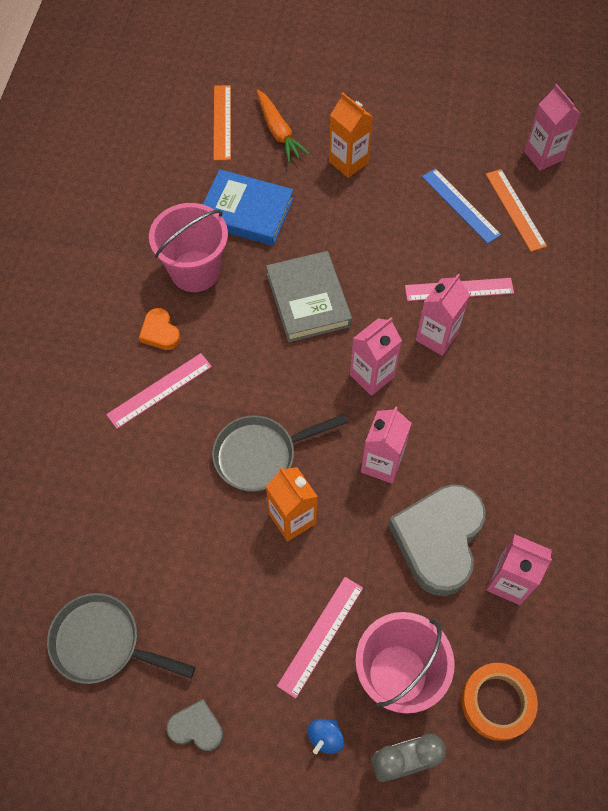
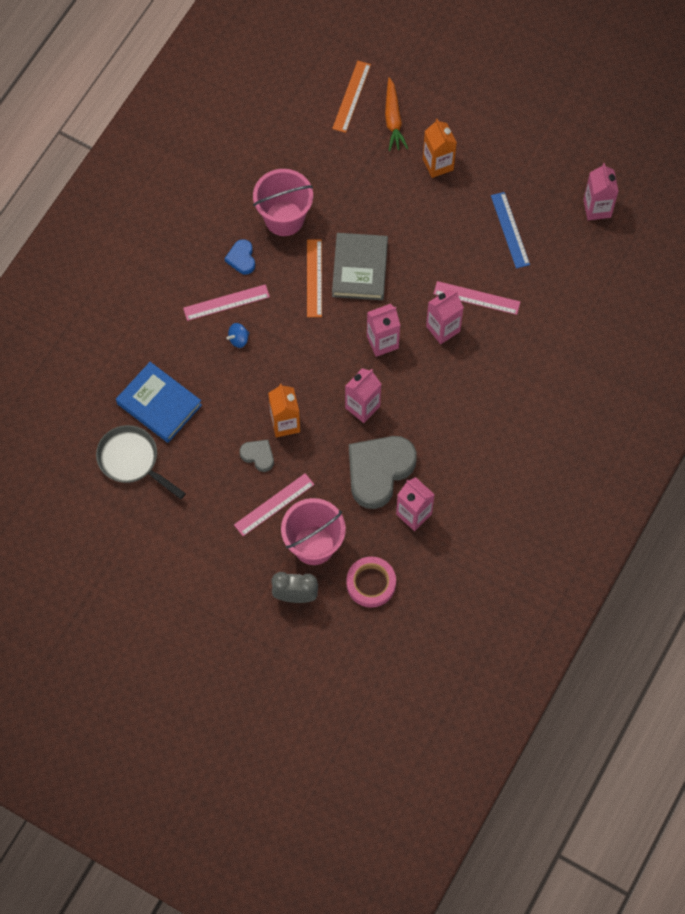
camera: 20 degrees right, 5 degrees up
(160, 332) = (241, 258): orange heart -> blue heart
(196, 727) = (174, 531): grey heart -> grey heart (258, 456)
(246, 212) = (341, 182): blue book -> blue book (159, 404)
(261, 455) = (280, 373): grey pan -> none
(325, 737) = (252, 565): blue spinning top -> blue spinning top (238, 339)
(497, 702) = (371, 583): orange tape -> pink tape
(515, 209) = (551, 247): orange ruler -> orange ruler (314, 278)

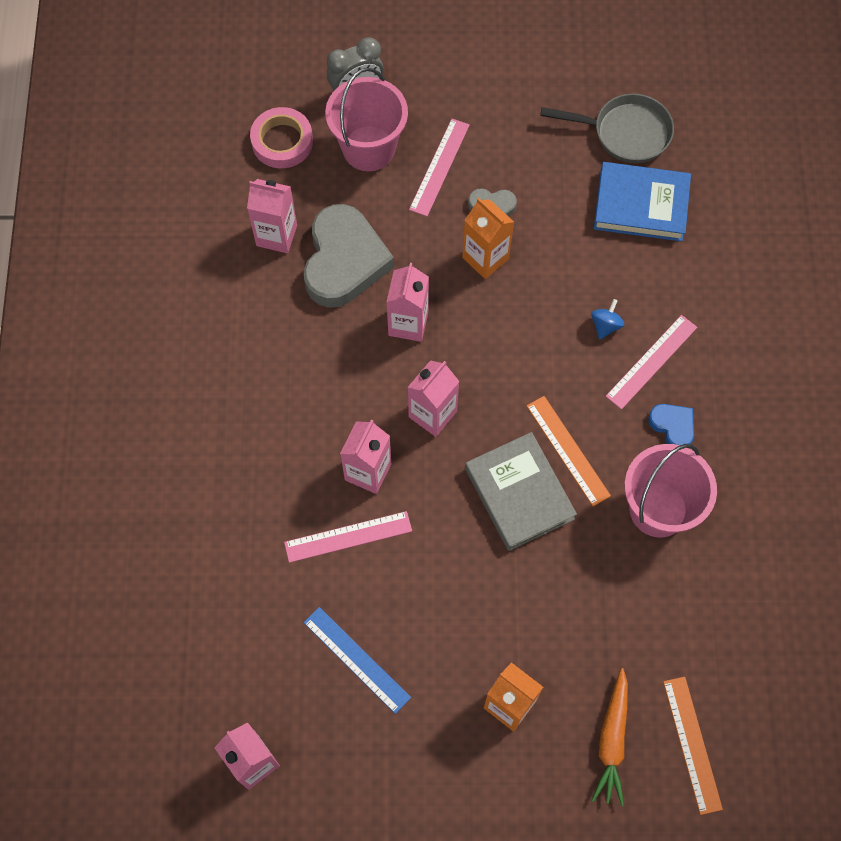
camera: 150 degrees right, 0 degrees up
(393, 119) = (612, 740): orange carrot -> orange carrot turned 135 degrees counterclockwise

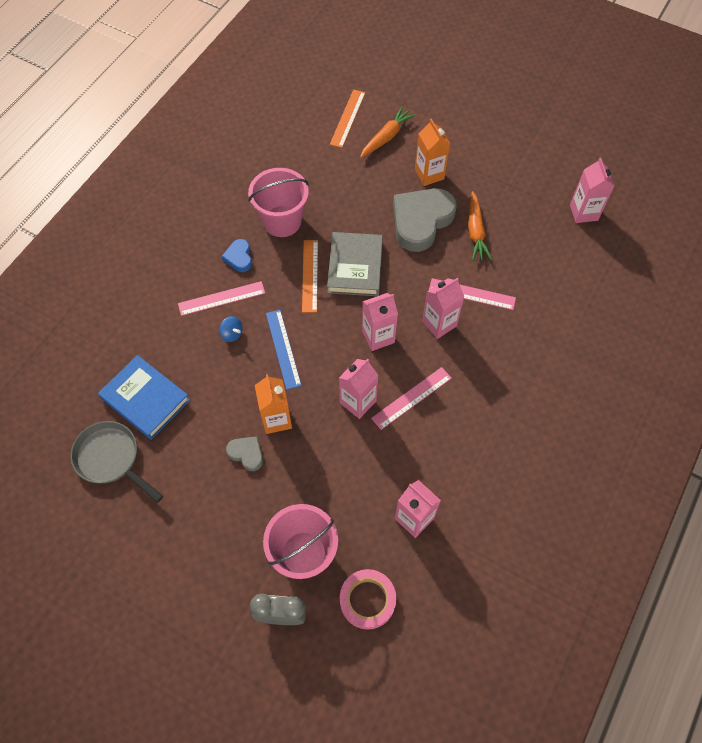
camera: 150 degrees left, 5 degrees down
(344, 261) = (375, 471): grey heart -> grey heart (421, 221)
(357, 659) = (501, 231): blue ruler -> blue ruler (283, 349)
(391, 639) = (475, 231): none -> orange carrot
(439, 167) = (261, 507): pink ruler -> pink ruler (411, 398)
(605, 325) = (232, 334): blue spinning top -> blue spinning top turned 105 degrees counterclockwise

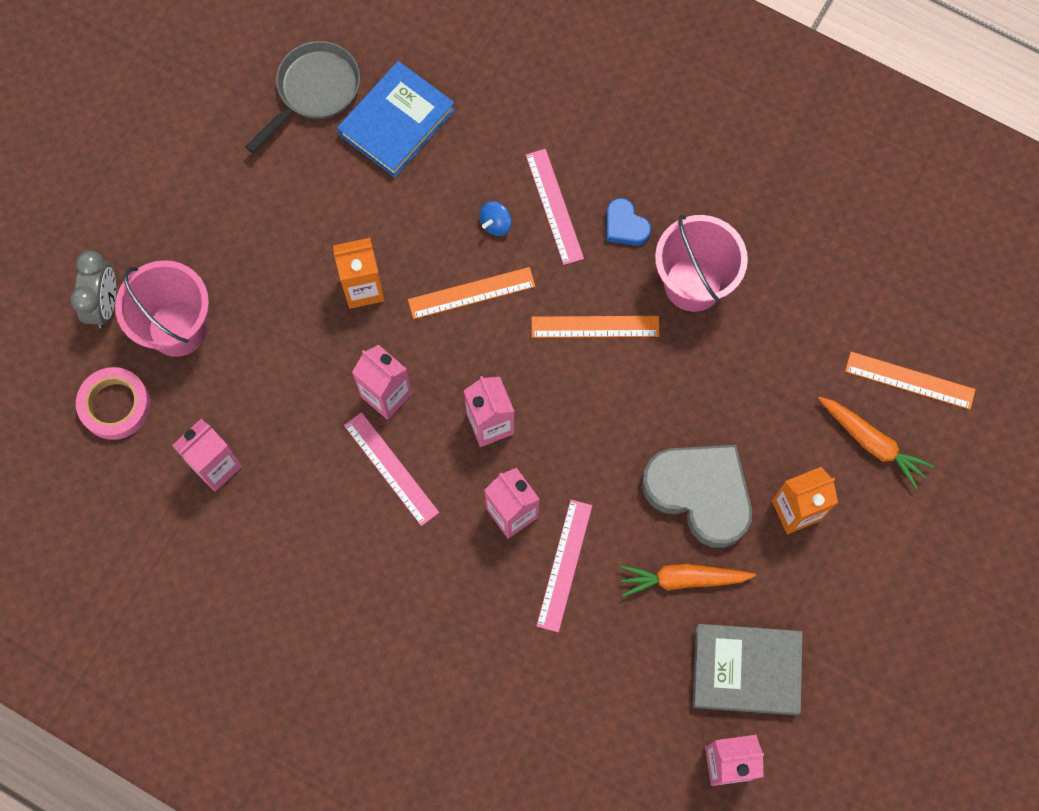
camera: 90 degrees right, 10 degrees up
(239, 257) = (625, 226): blue heart -> blue heart turned 120 degrees counterclockwise
(246, 454) = (315, 253): grey heart -> none
(283, 349) = (471, 293): blue ruler -> orange ruler
(355, 267) = (611, 392): grey book -> grey book (746, 670)

